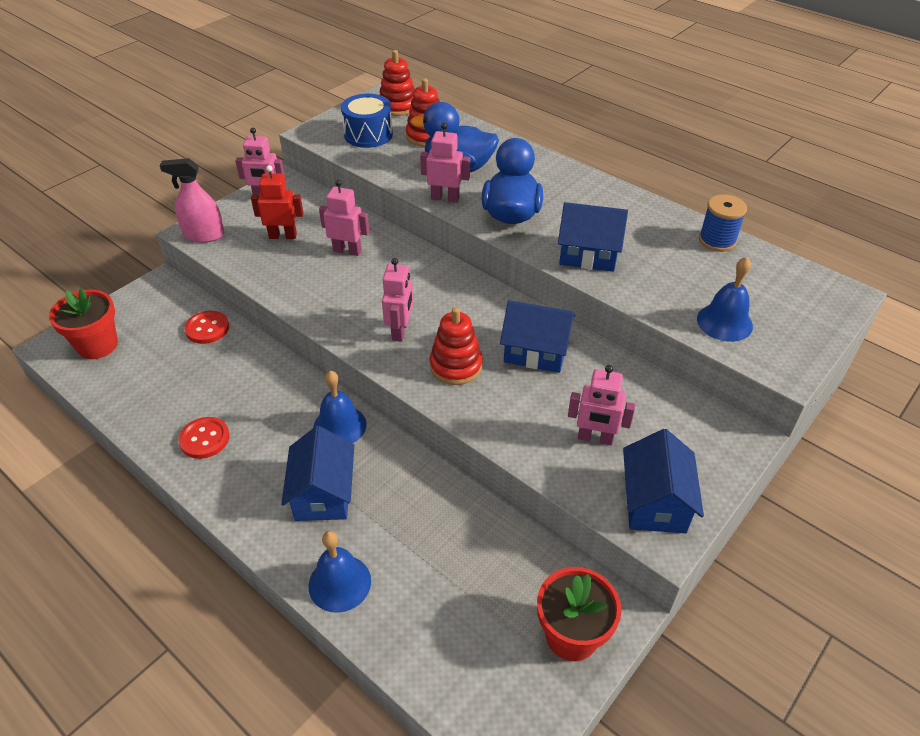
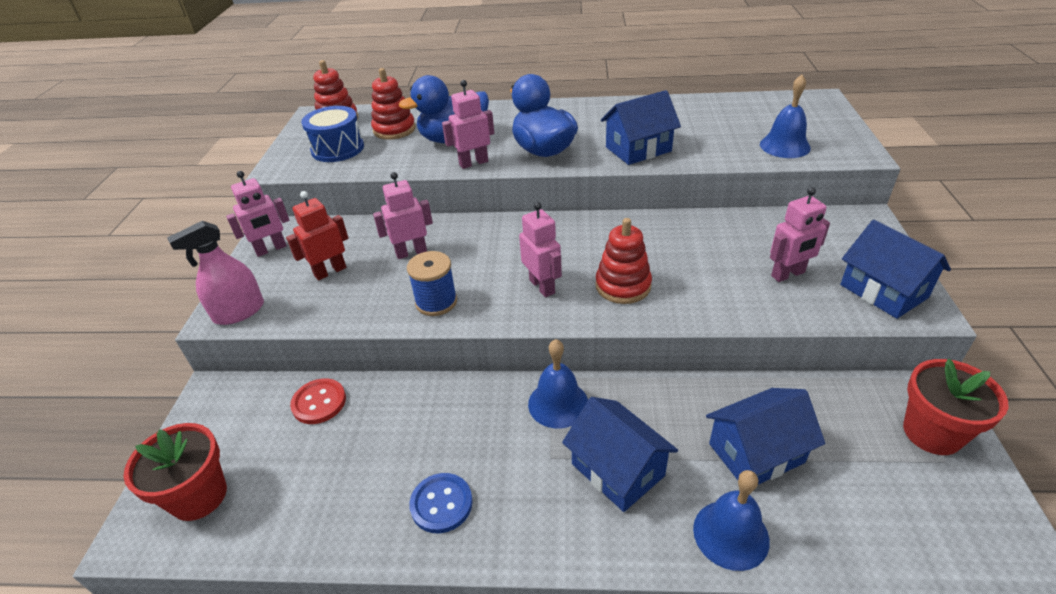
camera: 35 degrees left, 5 degrees down
(204, 439) = (441, 504): red button -> blue button
(536, 351) = (666, 242): blue house -> blue house (756, 453)
(717, 240) = (705, 104): blue spool -> blue spool (436, 302)

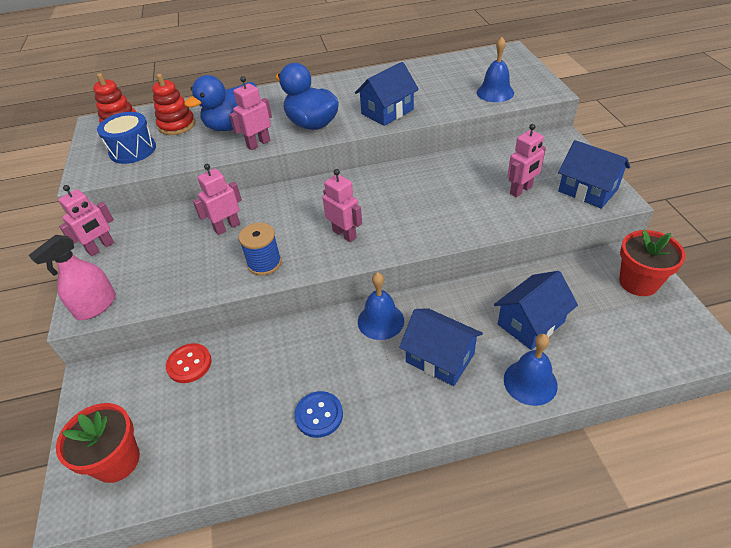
camera: 15 degrees left, 5 degrees up
(330, 271) = (163, 256): red robot -> none
(623, 286) = (406, 222): red stacking toy -> none

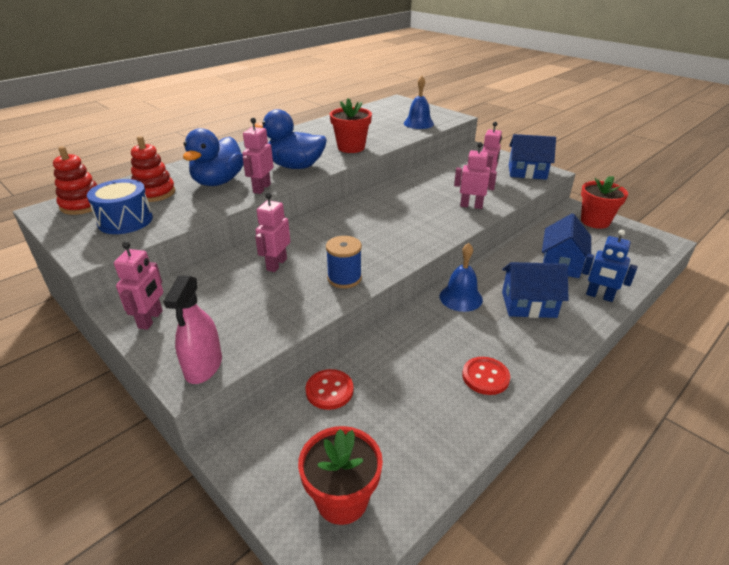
camera: 35 degrees left, 10 degrees down
(319, 415) = (485, 377): blue button -> red button
(344, 234) = (390, 240): pink robot -> pink robot (471, 206)
(387, 112) = (351, 147): blue house -> red flower pot
(530, 382) = (599, 296): blue bell -> blue robot

